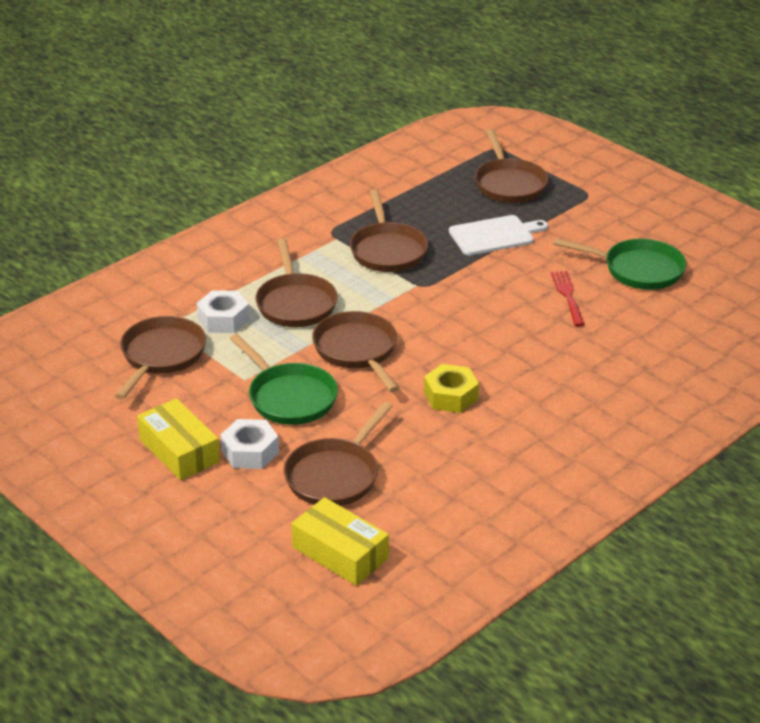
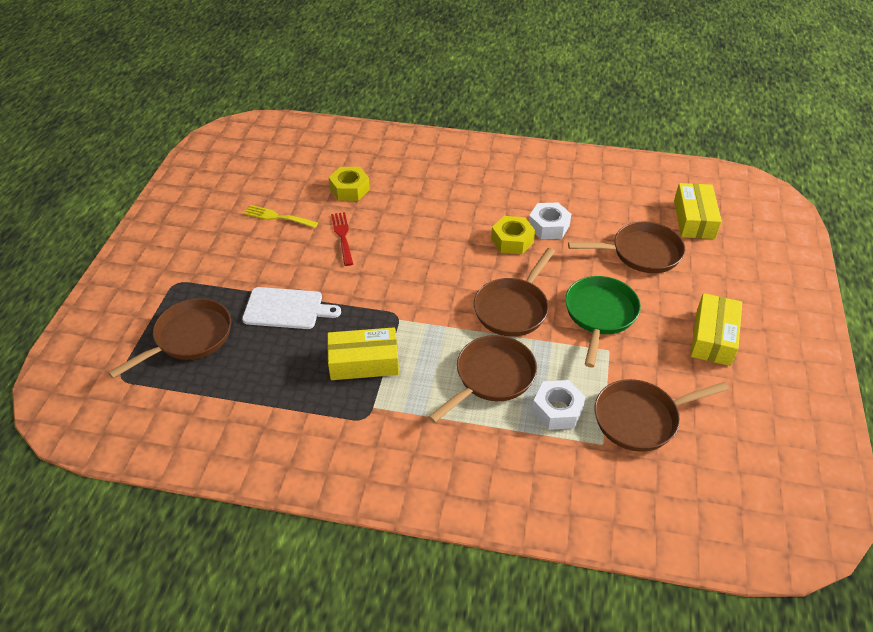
camera: 125 degrees left, 10 degrees up
(250, 452) = (670, 302): white nut -> white nut (548, 226)
(387, 250) = (364, 362): brown pan -> yellow box
(494, 235) = (286, 309): white cutting board -> white cutting board turned 150 degrees clockwise
(567, 296) = (342, 236): red fork -> red fork turned 120 degrees clockwise
(638, 270) = (278, 217): green pan -> yellow fork
(646, 327) = (349, 189): none -> yellow nut

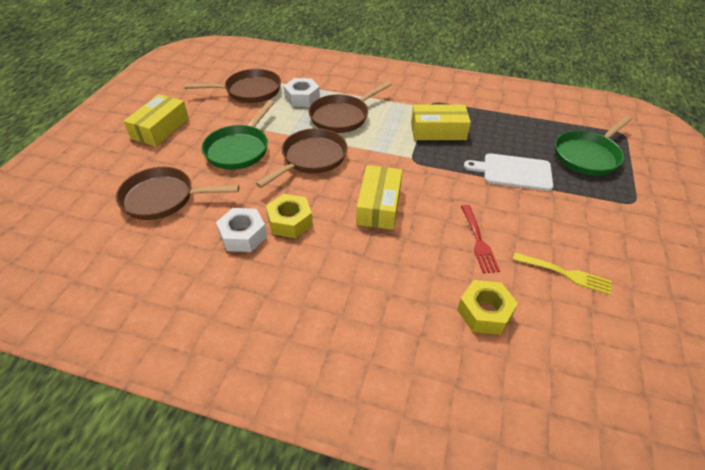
camera: 175 degrees left, 0 degrees up
(189, 338) = (587, 156): brown pan -> green pan
(694, 219) = (74, 232): yellow box -> yellow box (379, 205)

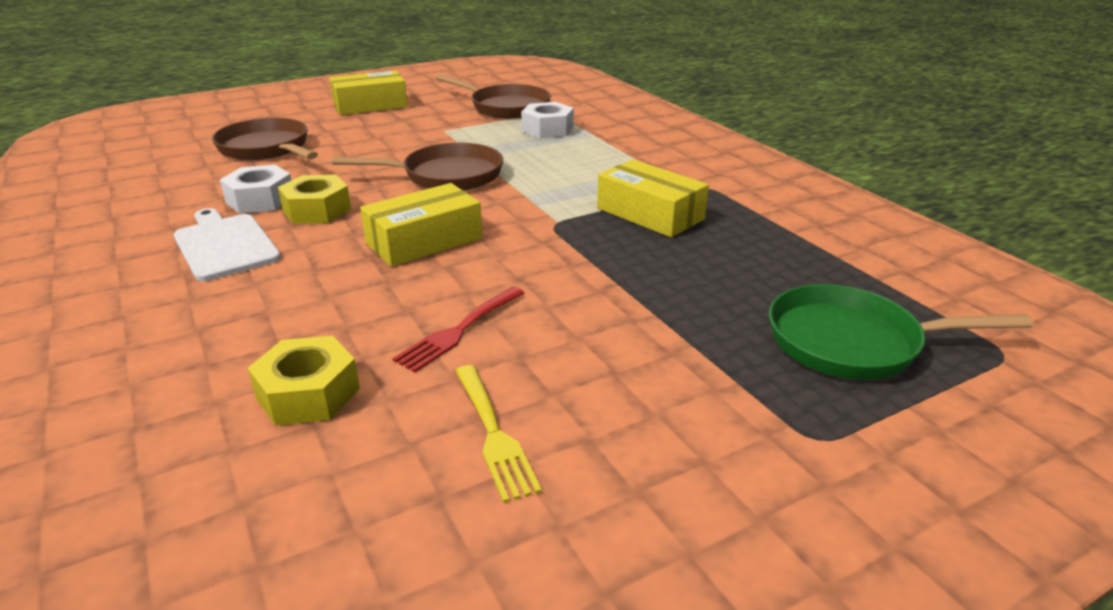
camera: 45 degrees right, 15 degrees down
(239, 149) = (399, 142): green pan -> none
(342, 116) = (557, 158): brown pan -> none
(513, 172) = (669, 297): white cutting board -> white cutting board (224, 245)

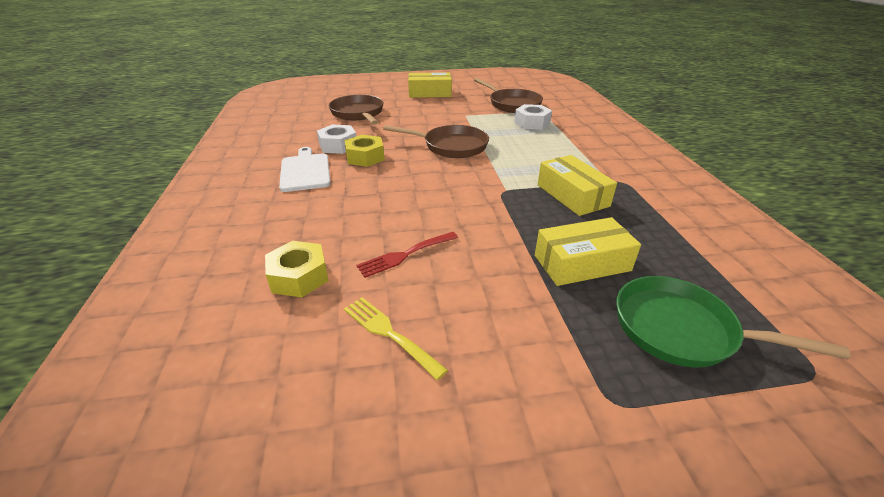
camera: 20 degrees right, 5 degrees up
(424, 241) = (415, 188): yellow box -> yellow box (582, 263)
(493, 434) = (389, 333): yellow fork -> yellow fork turned 135 degrees clockwise

